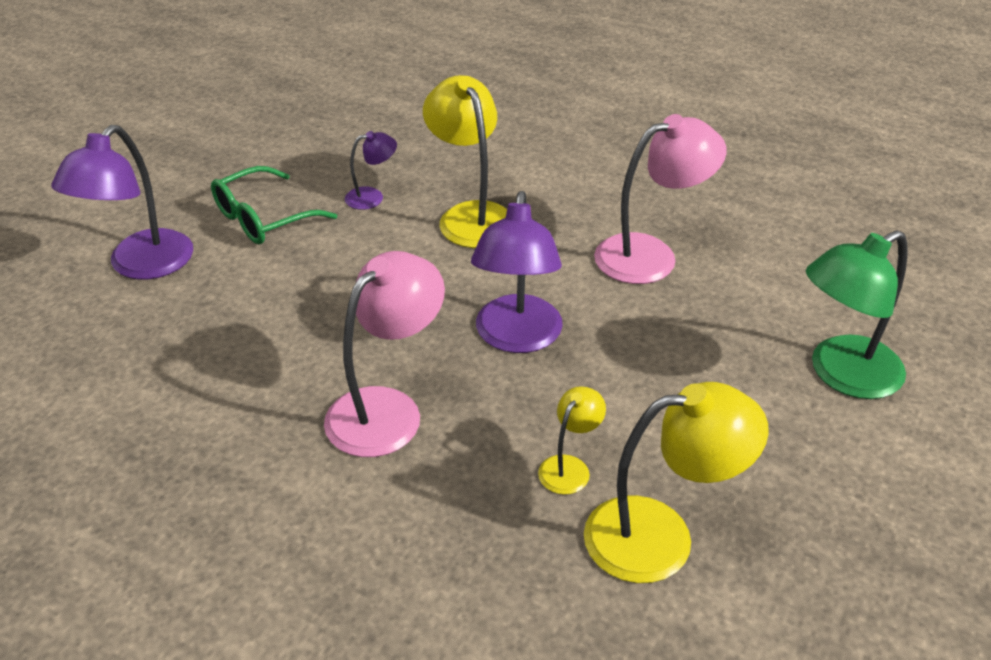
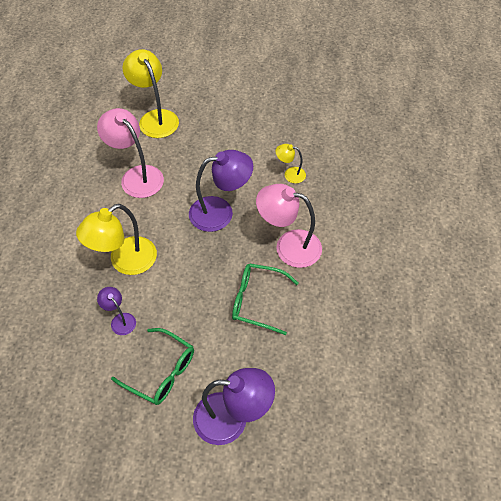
camera: 110 degrees left, 15 degrees up
(303, 337) = (257, 301): none -> green glasses
(660, 536) = (309, 141): yellow lamp -> yellow lamp (155, 118)
(842, 375) = (199, 102): green lamp -> none

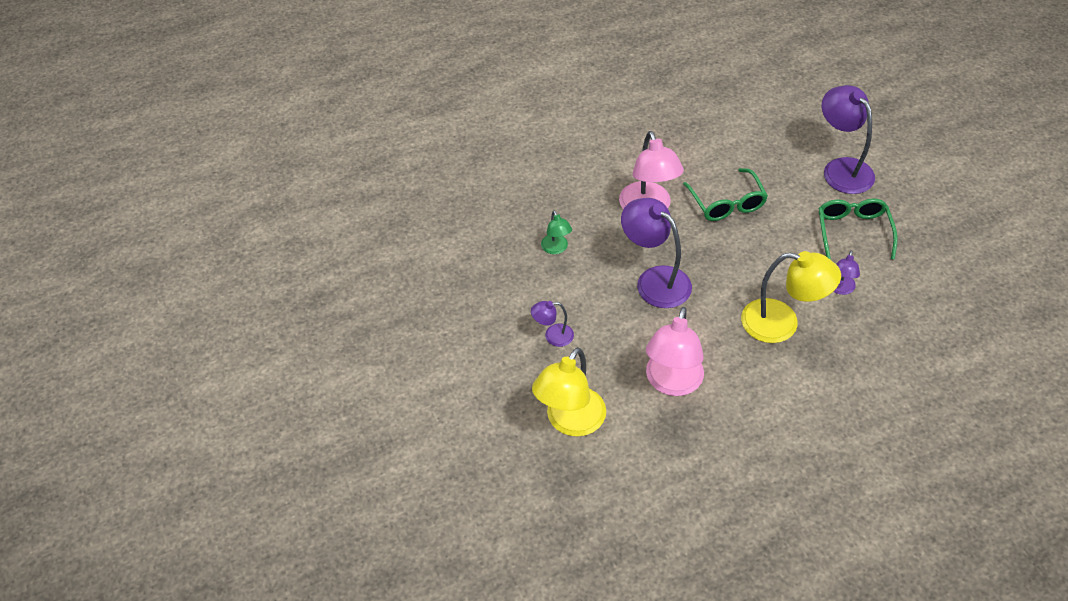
camera: 120 degrees left, 5 degrees down
(220, 138) = (553, 336): none -> purple lamp
(290, 174) = (556, 248): yellow lamp -> green lamp

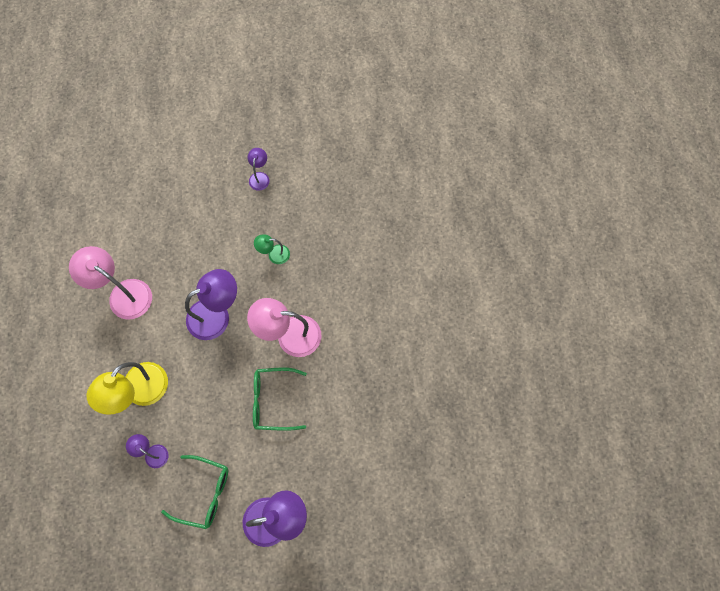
camera: 105 degrees right, 20 degrees up
(553, 336) = (195, 229): purple lamp -> purple lamp (260, 177)
(570, 422) = (122, 219): yellow lamp -> none

